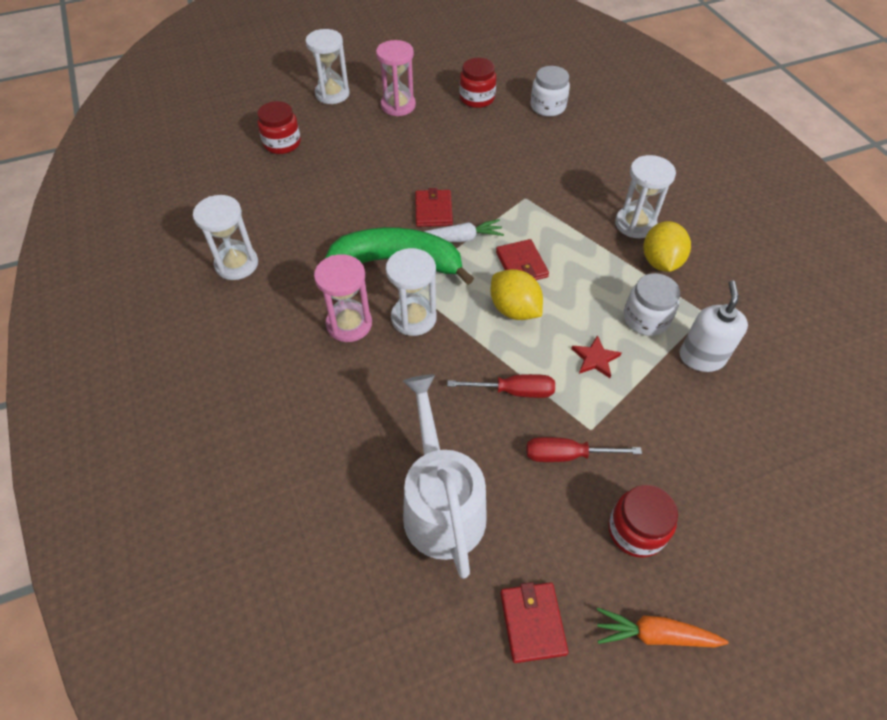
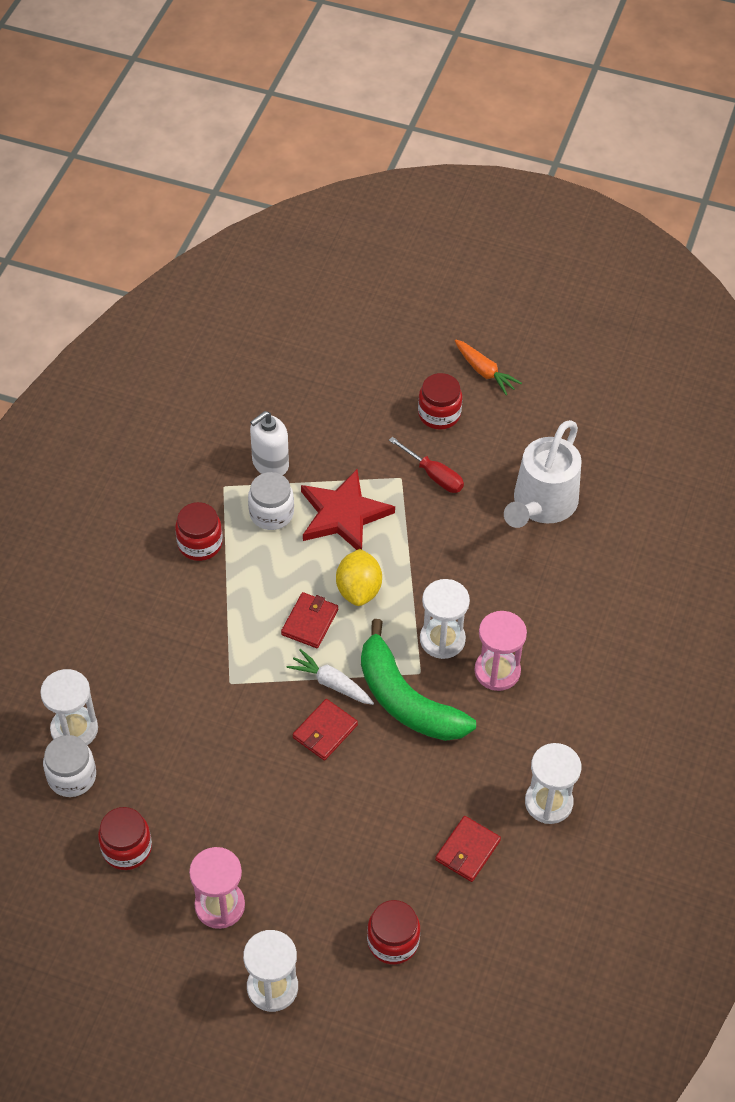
camera: 140 degrees left, 0 degrees up
(514, 391) = (425, 535): red screwdriver -> none
(532, 622) = (544, 418): red wallet -> red wallet (467, 850)
(595, 358) = (343, 514): red star -> red star, size x2.16
(635, 224) = (173, 588): white hourglass -> white hourglass (74, 729)
(660, 262) = (200, 544): yellow lemon -> red jar

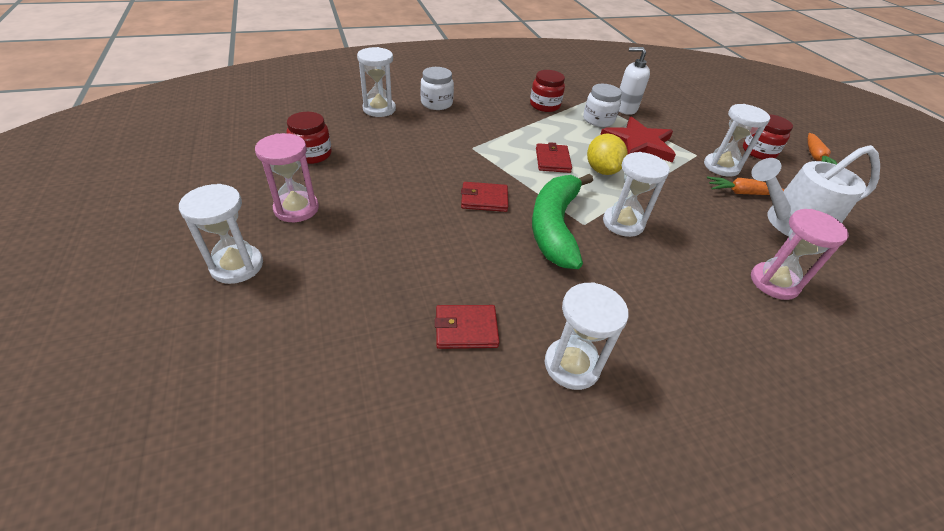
camera: 50 degrees right, 10 degrees down
(72, 776) = (346, 119): white jar -> white jar (436, 103)
(310, 622) = (552, 160): red wallet -> red wallet turned 75 degrees counterclockwise
(331, 683) = (522, 187): white carrot -> none
(358, 590) = (601, 170): yellow lemon -> yellow lemon turned 60 degrees counterclockwise
(393, 941) = (332, 321): red jar -> none
(434, 475) = (721, 166): red screwdriver -> white hourglass
(479, 499) = (741, 193): none -> orange carrot
(497, 671) = (640, 265): pink hourglass -> pink hourglass (774, 282)

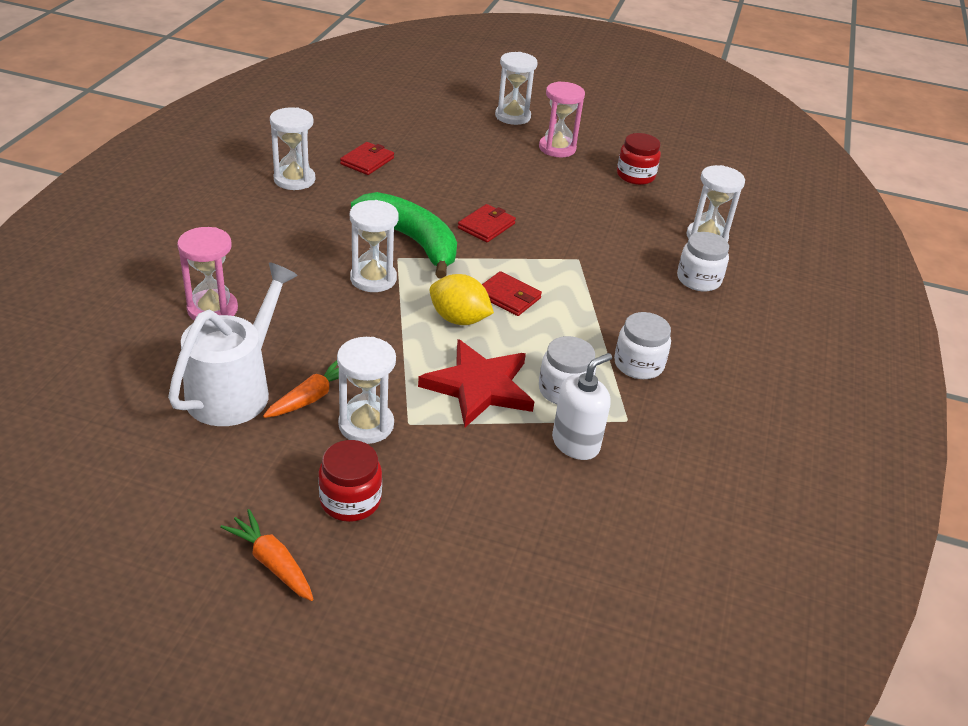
camera: 125 degrees right, 5 degrees down
(544, 105) = (638, 364): red jar -> white jar

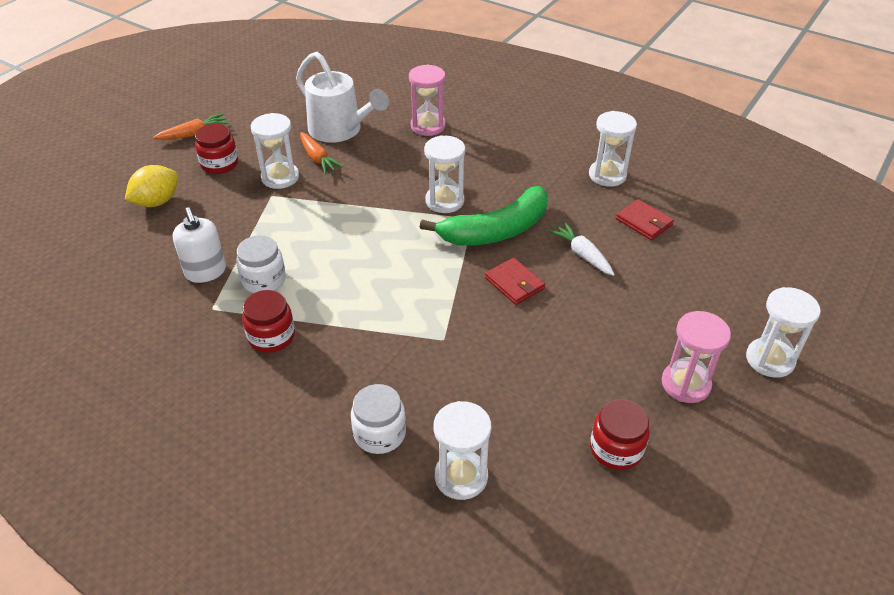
camera: 110 degrees right, 5 degrees up
(429, 192) = (582, 254): none -> white carrot
(459, 319) = (375, 239): yellow lemon -> yellow lemon (157, 202)
(479, 386) = (291, 235): red star -> none
(508, 296) = (396, 274): red wallet -> none
(638, 364) = (271, 336): white jar -> red jar

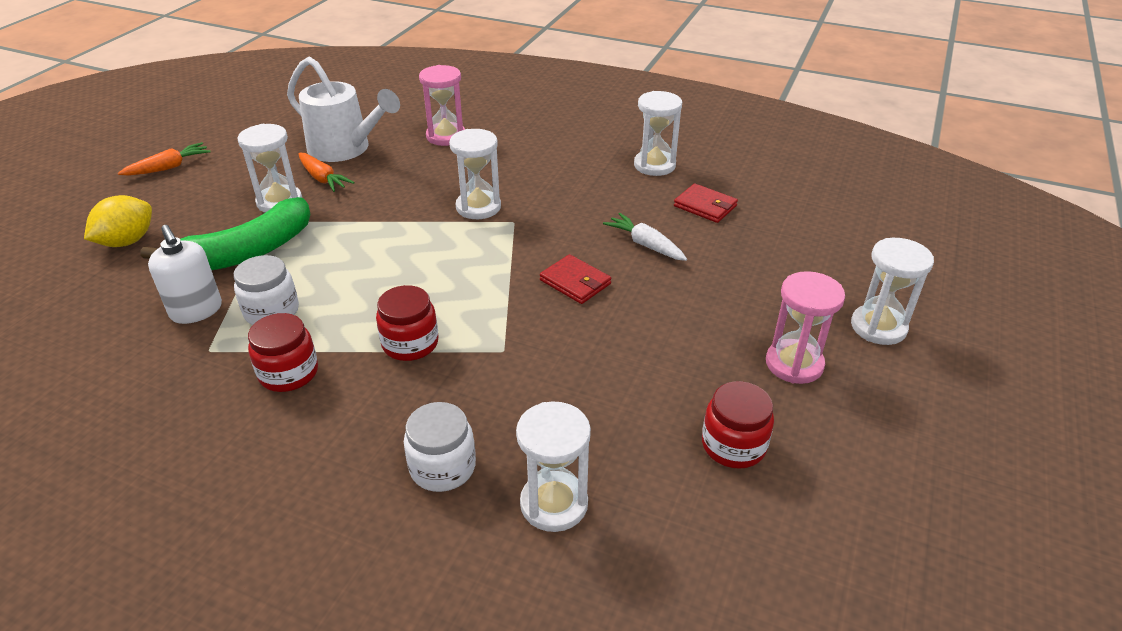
camera: 10 degrees left, 5 degrees down
(220, 164) = (203, 195): red jar -> red jar (410, 343)
(496, 230) = (543, 230): green banana -> green banana (246, 252)

